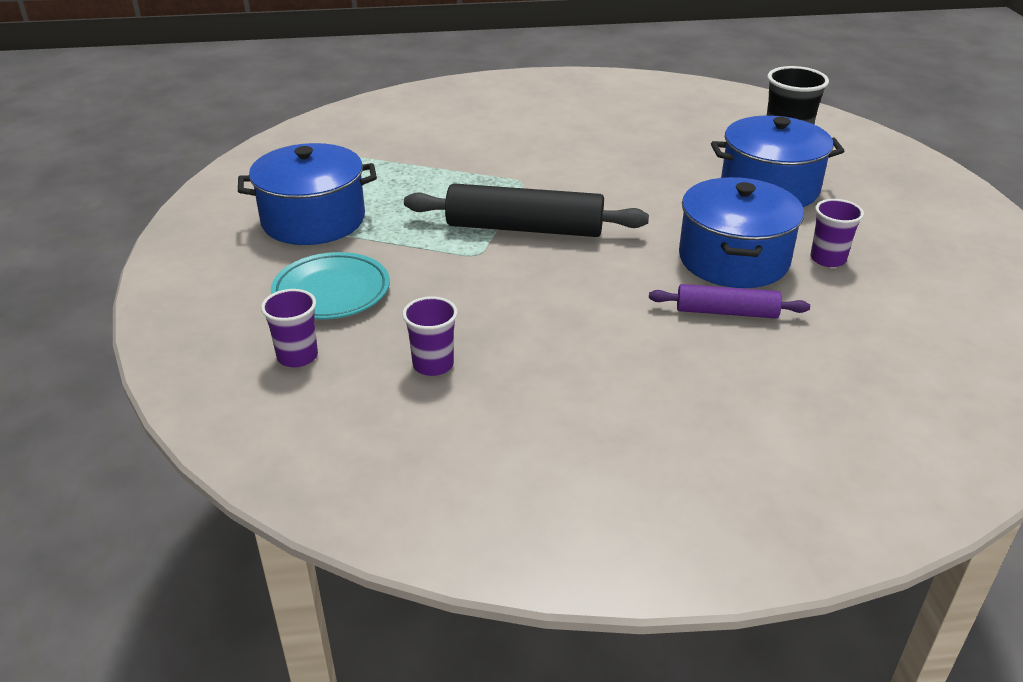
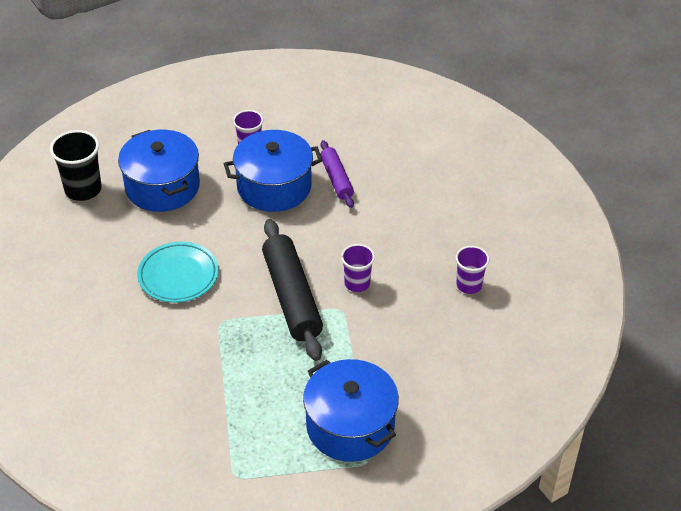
camera: 115 degrees left, 10 degrees up
(297, 356) = (505, 350): purple cup -> purple cup (357, 283)
(331, 292) = (432, 367): turquoise plate -> turquoise plate (178, 275)

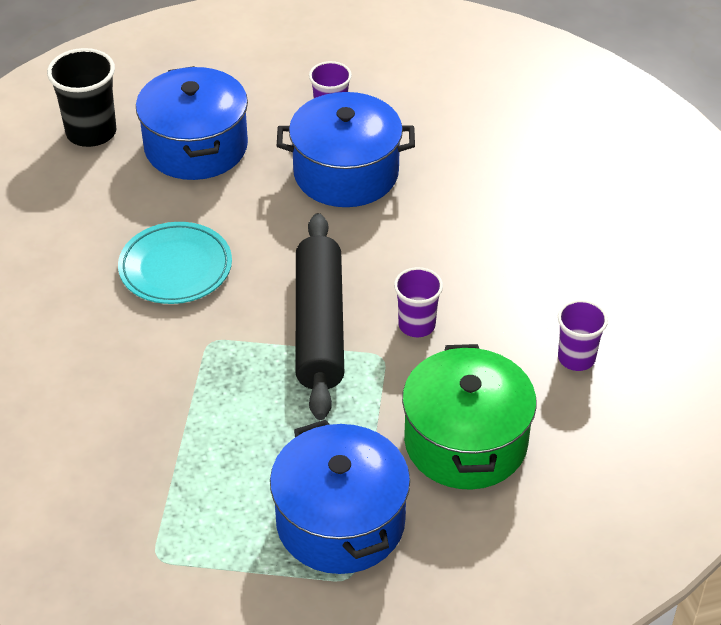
camera: 15 degrees right, 0 degrees up
(336, 179) = (435, 178): purple rolling pin -> none
(415, 355) = (465, 442): none -> green pot

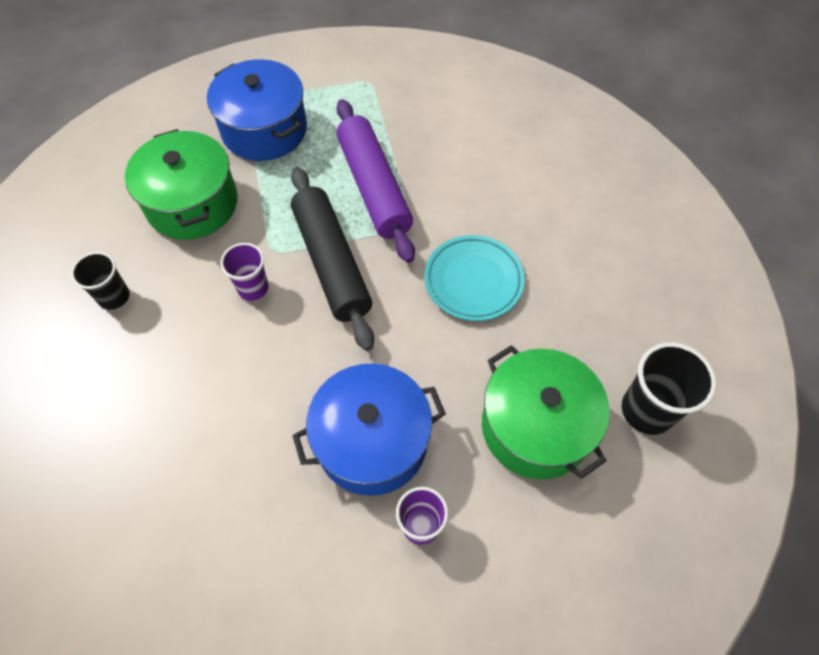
camera: 160 degrees right, 15 degrees up
(196, 147) = (535, 426): blue pot -> green pot
(230, 397) = (373, 187): none -> purple rolling pin
(576, 358) = (114, 297): purple cup -> black cup

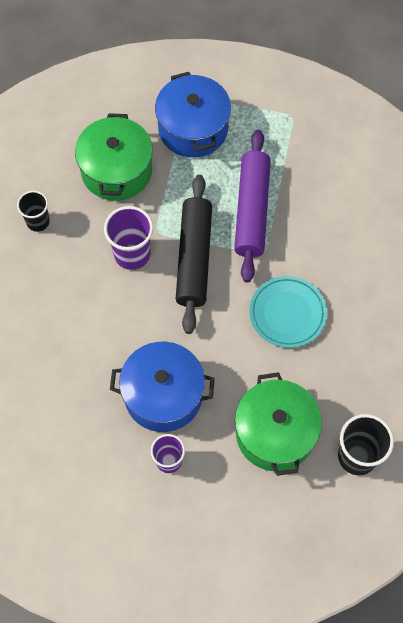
camera: 25 degrees right, 5 degrees up
(253, 288) = (132, 254): purple cup -> purple cup, size x1.54

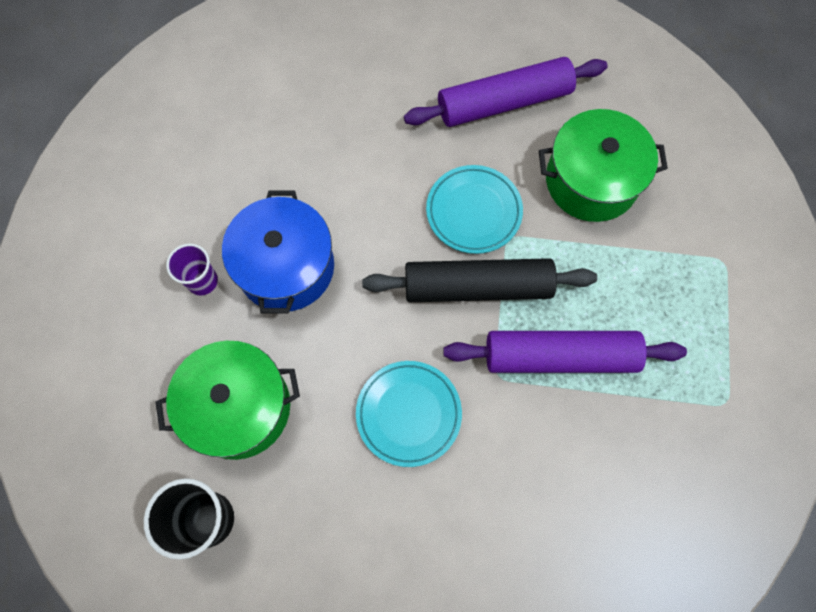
camera: 85 degrees right, 5 degrees up
(38, 222) = (504, 102): black cup -> purple rolling pin
(132, 254) = (473, 212): purple cup -> turquoise plate
(193, 129) = (675, 268): blue pot -> none

